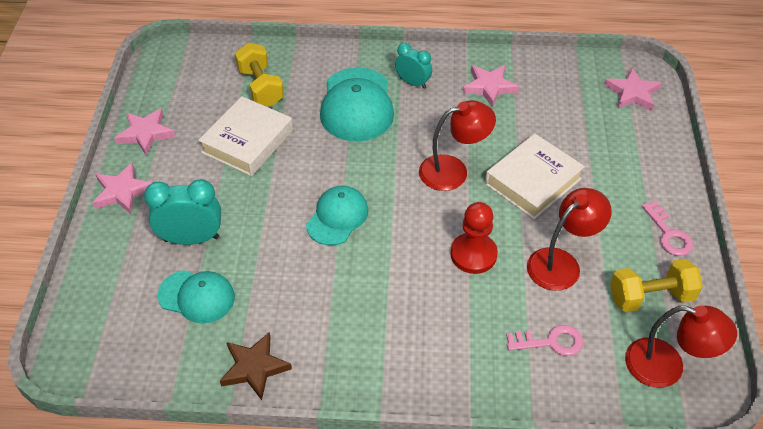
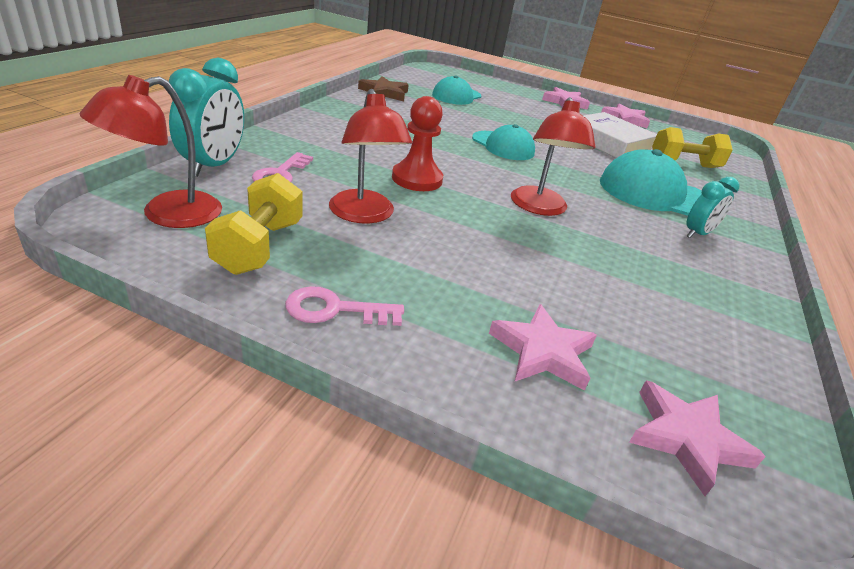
camera: 105 degrees right, 15 degrees down
(191, 239) = (509, 106): turquoise clock -> turquoise clock (213, 166)
(489, 87) = (694, 283): pink star -> pink star (542, 352)
(533, 181) = (499, 246): white book -> none

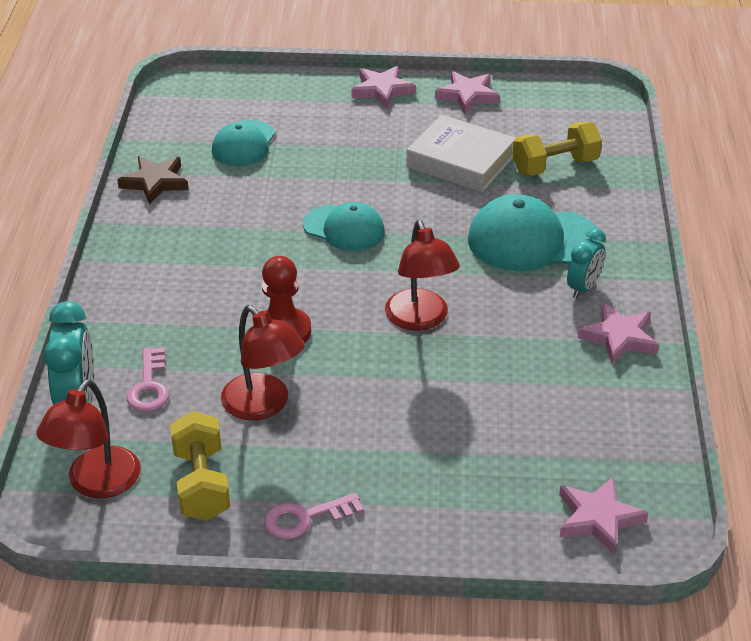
camera: 15 degrees left, 5 degrees up
(542, 352) = (479, 489): pink star -> pink star (619, 338)

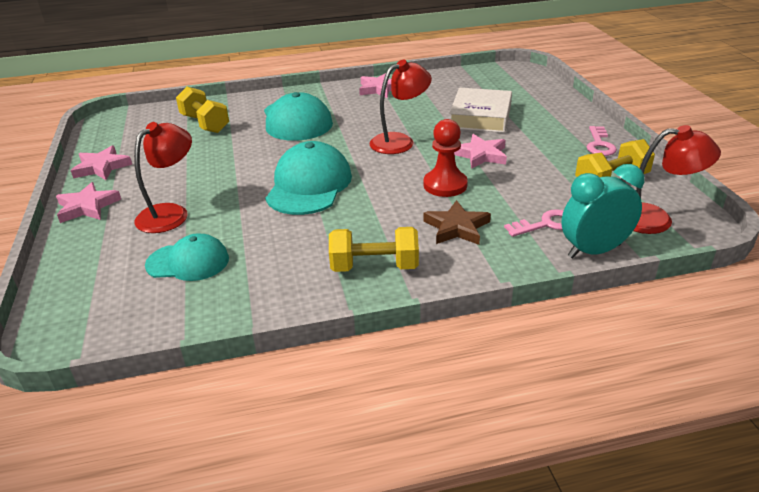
camera: 105 degrees left, 5 degrees down
(155, 182) = (269, 300): brown star -> brown star (456, 227)
(160, 247) = (374, 267): none -> yellow dumbbell
(263, 406) = (524, 176): red lamp -> red lamp (170, 213)
(305, 518) = (599, 144): pink key -> pink key turned 45 degrees clockwise
(344, 228) = (309, 185): turquoise cap -> turquoise cap, size x1.55
(460, 161) = (204, 156): white book -> white book (480, 117)
(583, 288) = (339, 101): turquoise clock -> none
(598, 518) = (519, 80): pink star -> pink star (480, 155)

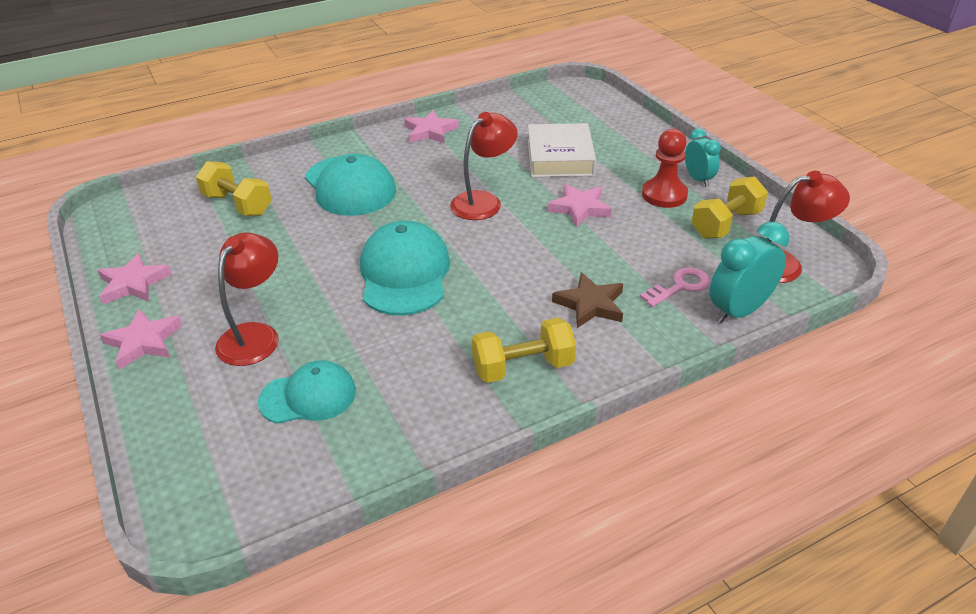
camera: 15 degrees left, 5 degrees up
(445, 185) = (557, 252): red pawn -> red pawn (664, 195)
(599, 144) = (698, 179): pink key -> turquoise clock

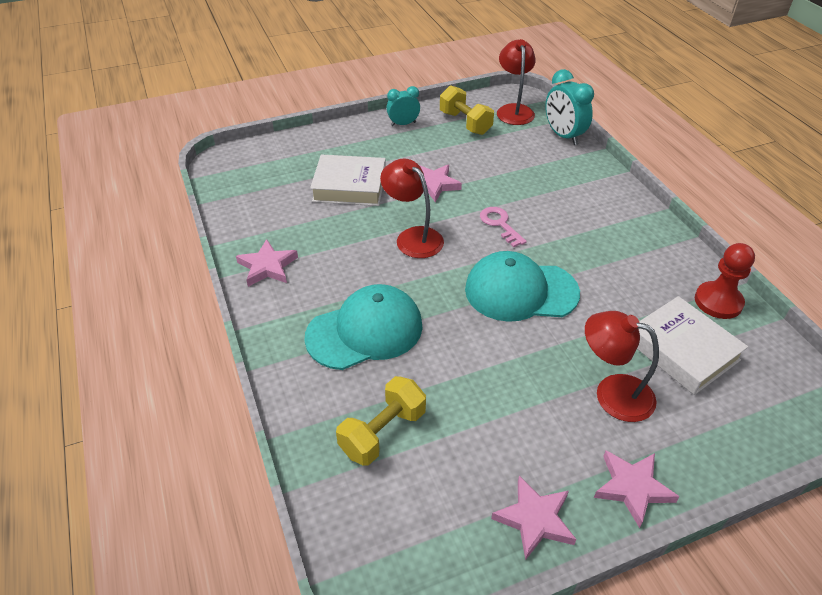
camera: 85 degrees left, 5 degrees up
(308, 396) = (682, 350): turquoise cap -> white book
(523, 367) = (630, 232): yellow dumbbell -> none
(590, 304) = (559, 194): brown star -> none
(664, 195) = (422, 142): red pawn -> red pawn (718, 302)
(680, 286) = (537, 153): pink key -> pink key (500, 224)

